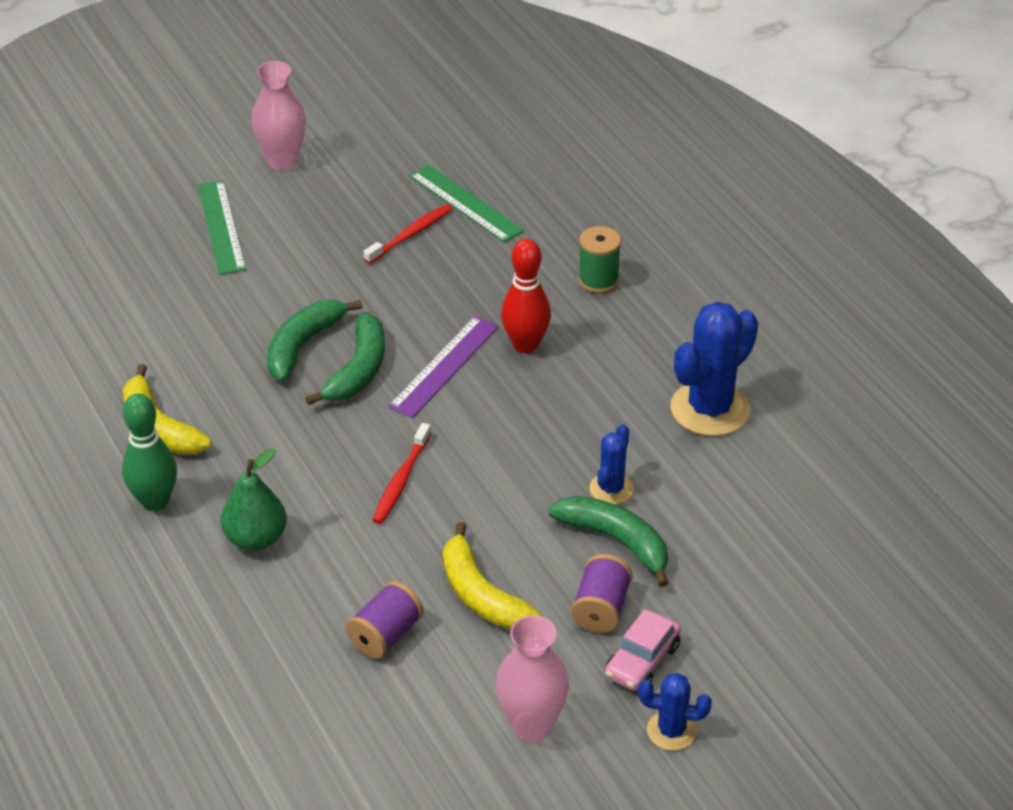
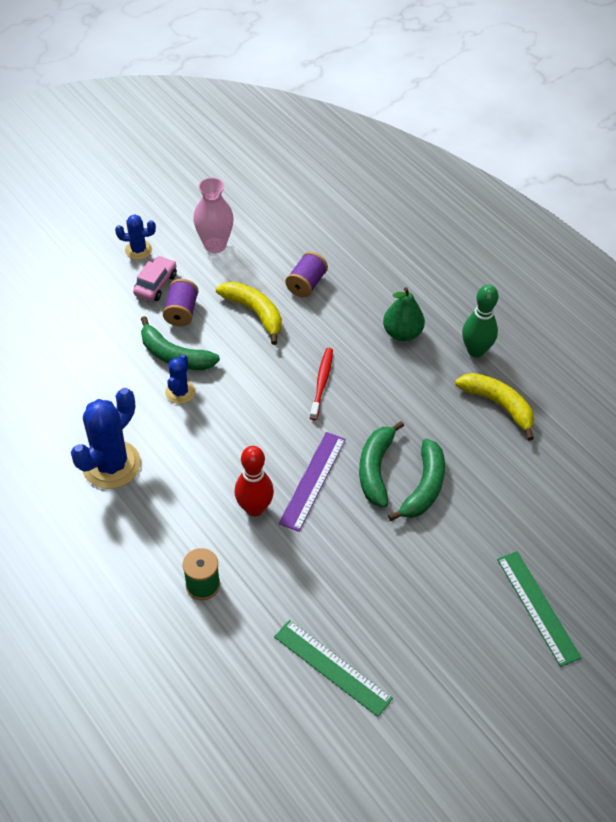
camera: 170 degrees right, 10 degrees up
(282, 161) = (517, 704): pink vase -> none
(410, 235) = (372, 619): red toothbrush -> none

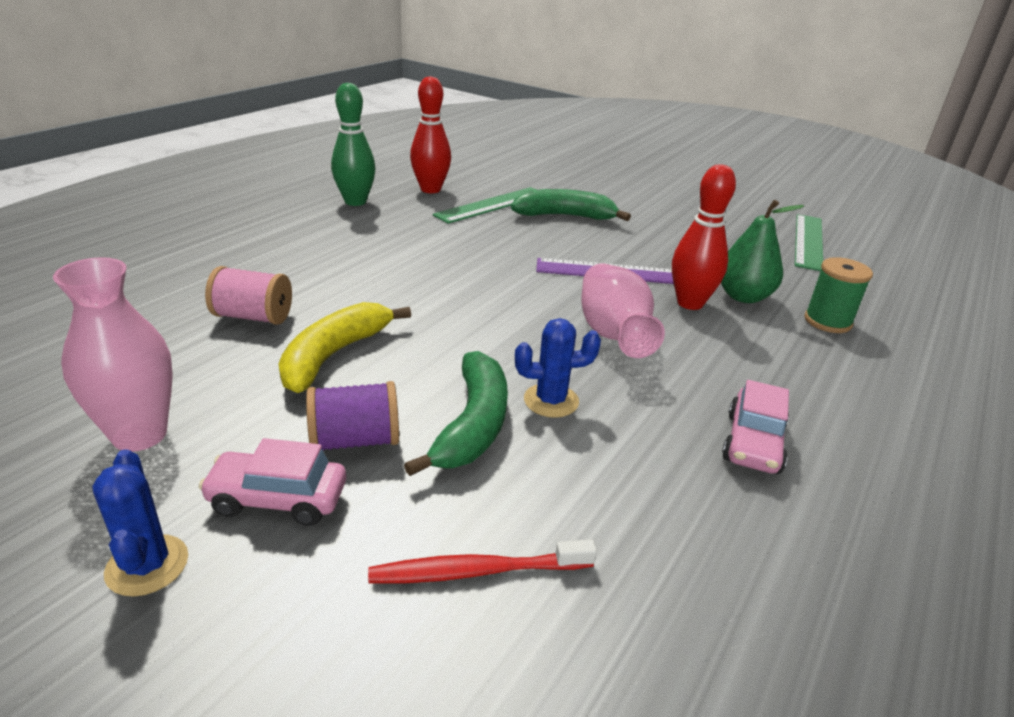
camera: 110 degrees left, 20 degrees down
(111, 465) = (753, 443): blue cactus -> pink car
(232, 445) = (613, 334): none -> pink vase
(306, 284) = (253, 317): purple spool -> pink spool
(321, 383) = (456, 283): red toothbrush -> red toothbrush (478, 571)
(375, 469) = (564, 240): green banana -> none
(402, 333) = (341, 240): green pear -> green pear (743, 296)
(498, 405) = (430, 189): yellow banana -> red bowling pin
(537, 607) = (642, 171): green ruler -> green ruler (492, 205)

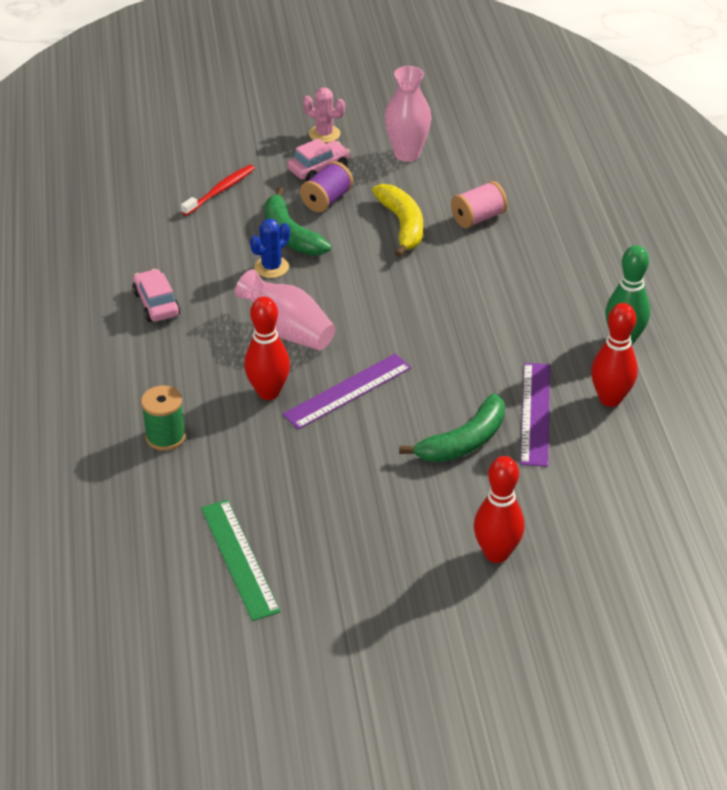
camera: 140 degrees right, 10 degrees up
(147, 565) = (324, 134): blue cactus -> pink cactus
(492, 205) = (535, 413): green ruler -> purple ruler
(622, 181) = (496, 553): none -> red bowling pin
(743, 296) = (239, 426): green pear -> none

